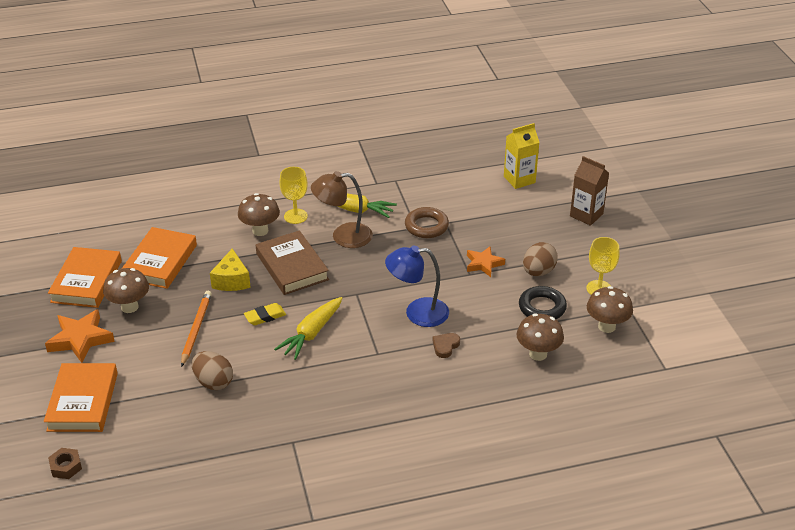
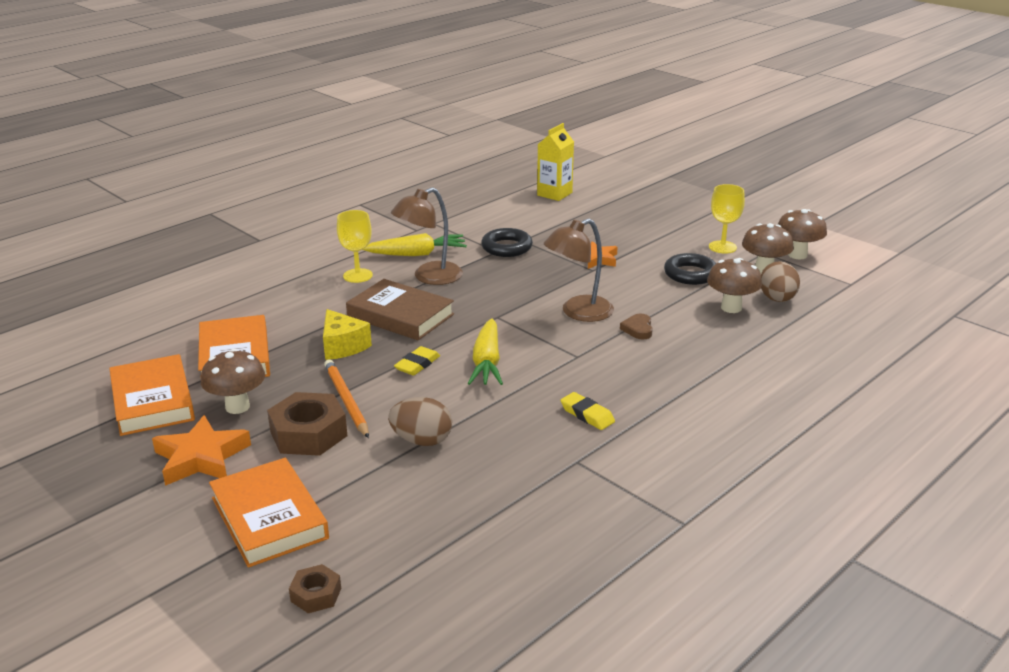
camera: 30 degrees left, 10 degrees down
(153, 347) = (308, 434): none -> brown nut
(260, 231) = (330, 297): brown mushroom -> brown mushroom (797, 255)
(335, 407) = (587, 415): none -> yellow eraser
(417, 313) = (578, 312): blue lamp -> brown lamp
(426, 226) = (506, 247): brown ring -> black ring
(538, 272) = (654, 250): brown egg -> brown egg (777, 299)
(586, 215) = (645, 202): brown carton -> none

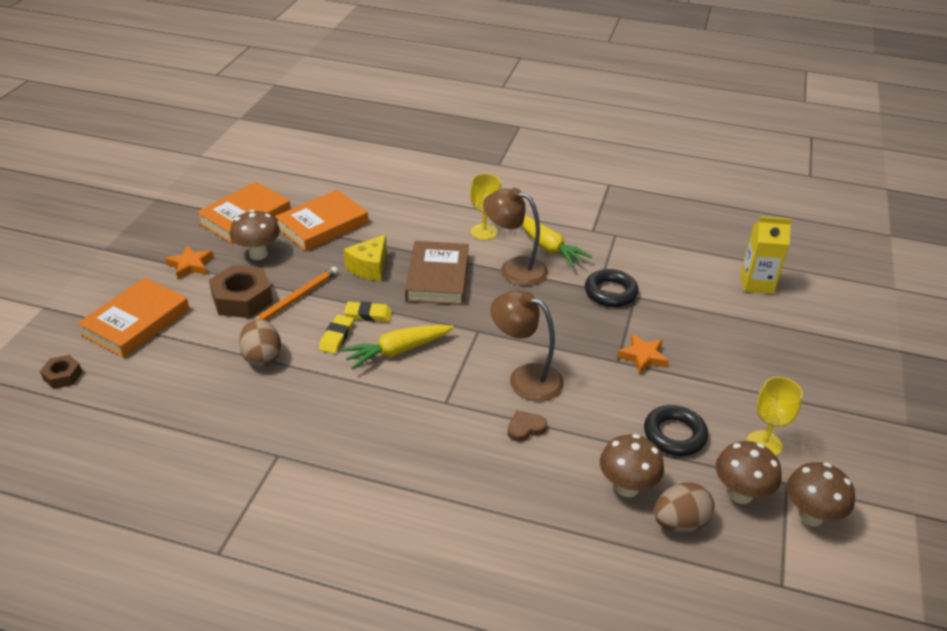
camera: 60 degrees right, 10 degrees up
(201, 457) = (190, 265): orange star -> orange star, size x0.65
(587, 415) = (352, 439): yellow eraser -> yellow eraser (336, 337)

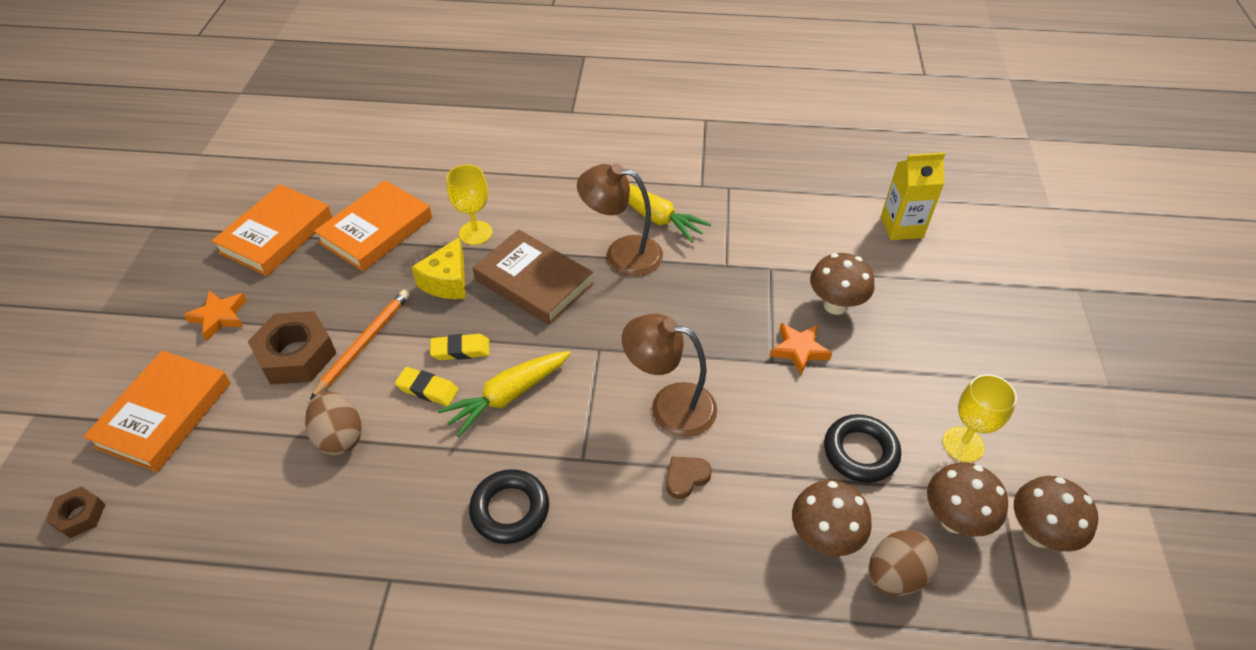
camera: 10 degrees left, 10 degrees up
(258, 254) = (303, 286): brown mushroom -> brown mushroom (835, 305)
(336, 337) = (427, 389): yellow eraser -> yellow eraser turned 75 degrees counterclockwise
(437, 278) = (533, 282): brown book -> brown book turned 45 degrees counterclockwise
(484, 232) = (575, 208): yellow goblet -> yellow goblet (475, 233)
(610, 292) = (741, 267): black ring -> black ring (510, 510)

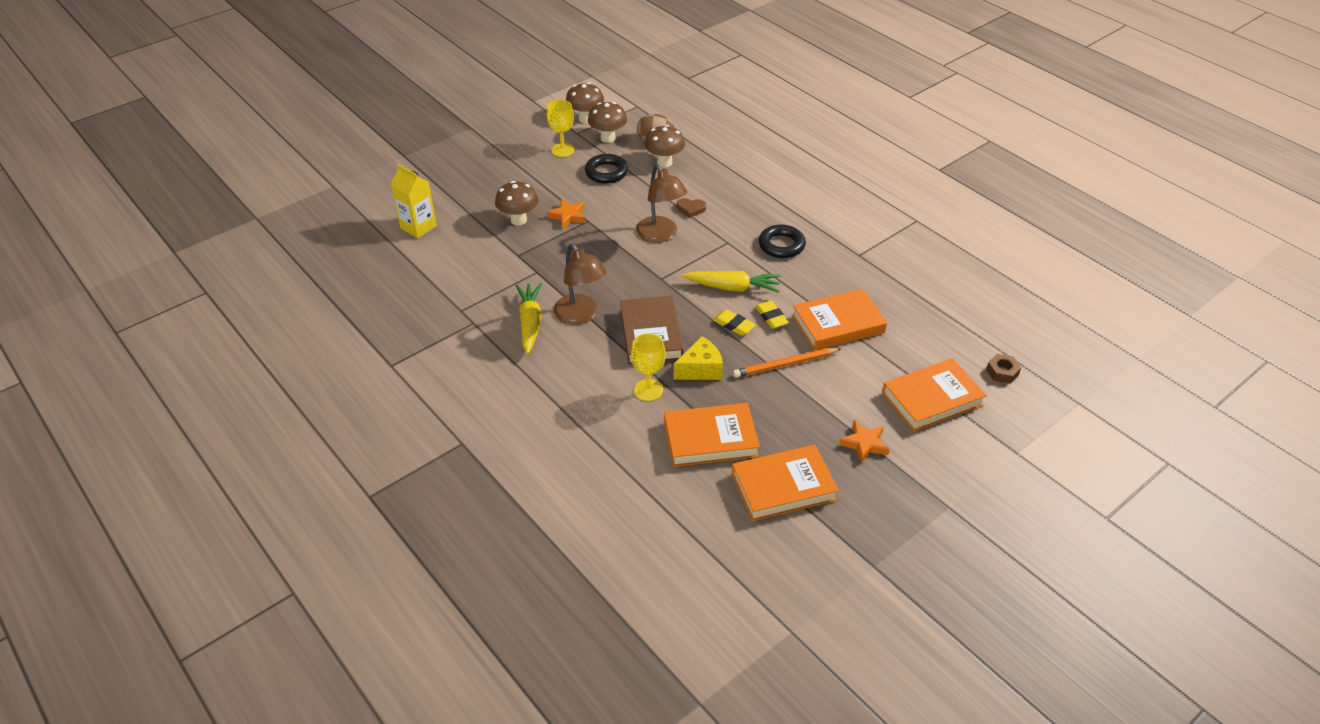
camera: 135 degrees left, 5 degrees down
(296, 355) = (831, 384): brown nut -> none
(339, 437) = (838, 324): brown egg -> orange book

